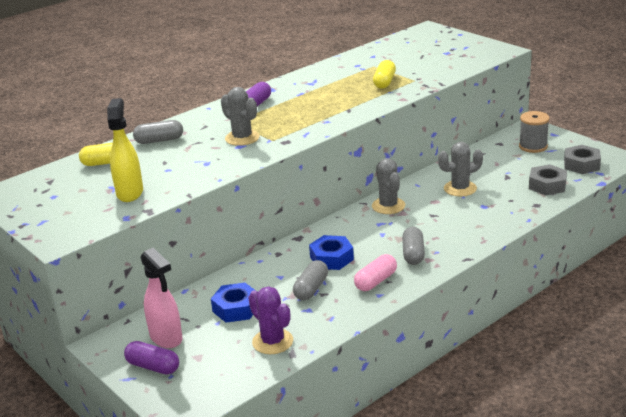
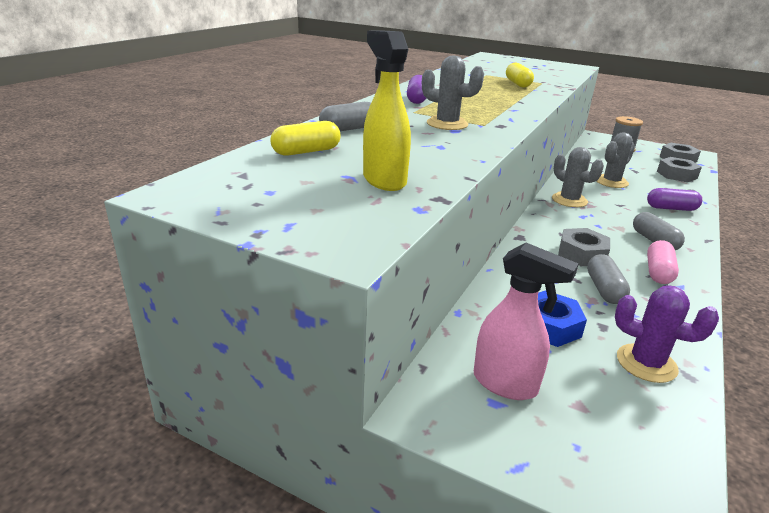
camera: 25 degrees left, 0 degrees up
(153, 367) = (536, 436): purple capsule -> purple capsule (671, 208)
(331, 258) = (582, 254): blue nut -> grey nut

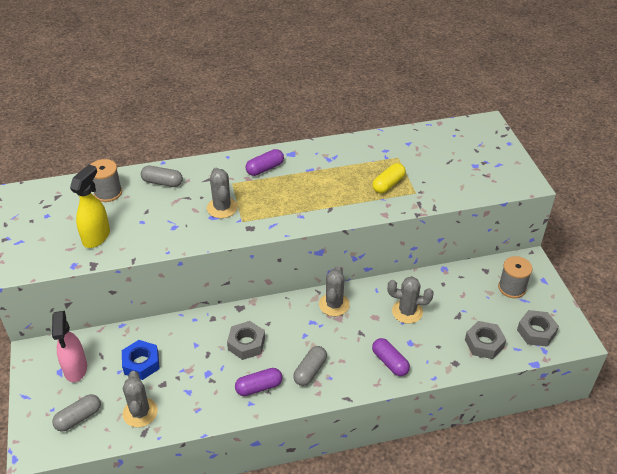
camera: 50 degrees right, 15 degrees up
(306, 151) = (108, 193): yellow capsule -> grey spool
(604, 289) = (207, 370): grey capsule -> grey capsule (78, 418)
(646, 363) = (140, 412): purple cactus -> grey cactus
(658, 272) = (259, 387): pink capsule -> purple capsule

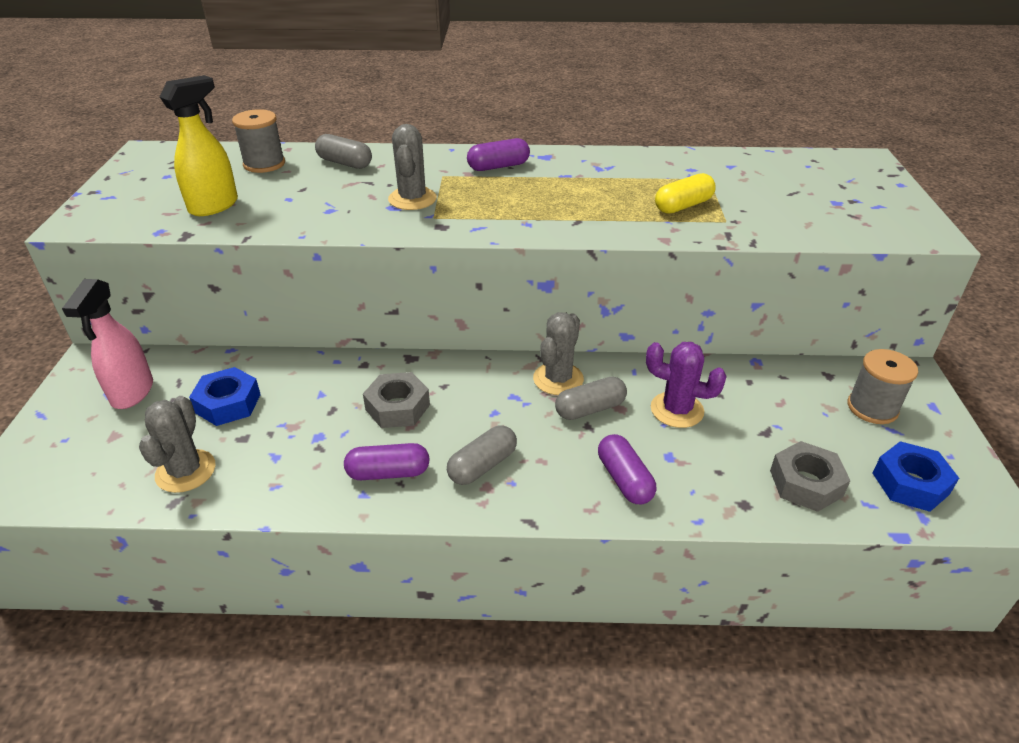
camera: 15 degrees right, 5 degrees down
(78, 418) = (93, 459): grey capsule -> grey capsule (590, 409)
(407, 312) = (677, 410): grey cactus -> purple cactus
(536, 332) = (910, 483): grey nut -> blue nut

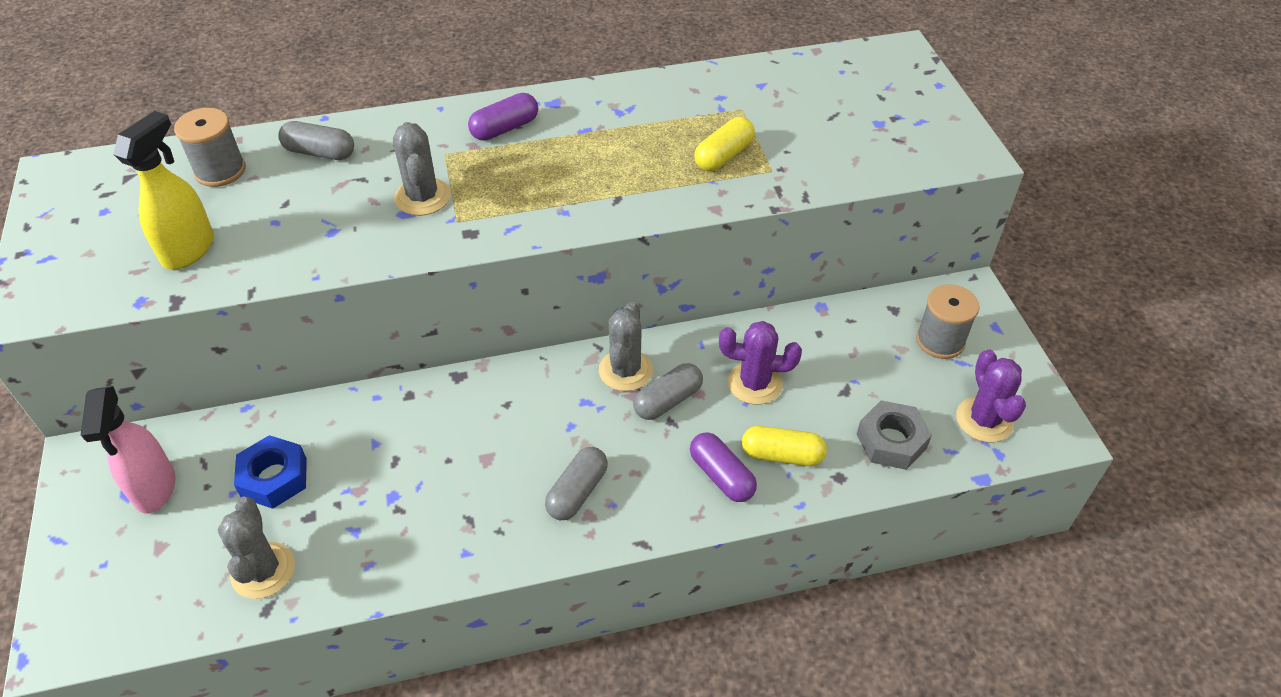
camera: 15 degrees left, 10 degrees up
(388, 472) = (483, 522): purple capsule -> none
(397, 407) = (466, 442): grey nut -> none
(689, 473) = (782, 455): none -> yellow capsule
(910, 483) = (984, 420): blue nut -> purple cactus

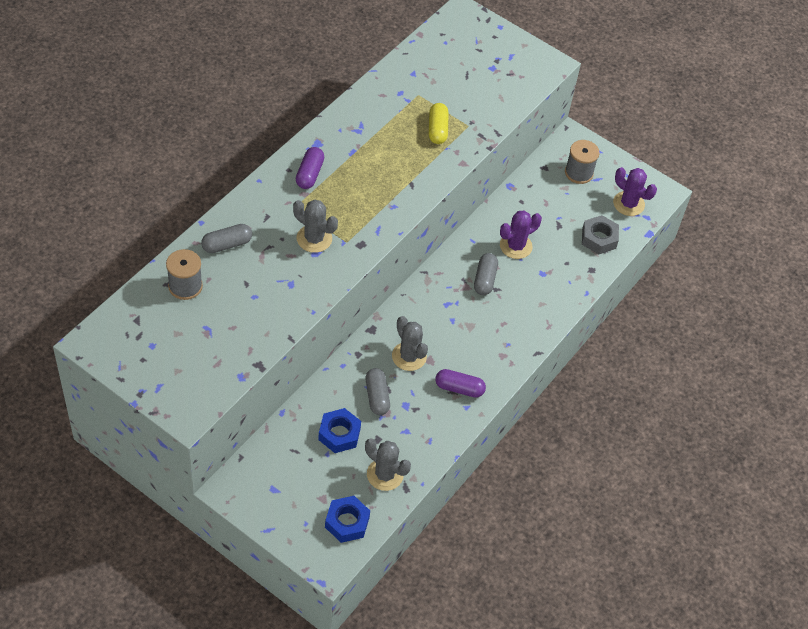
camera: 45 degrees left, 5 degrees up
(146, 601) = (347, 522): none -> blue nut
(154, 488) = (286, 477): pink spray bottle -> none
(189, 249) = (229, 337): yellow spray bottle -> none
(577, 492) = (487, 348): grey capsule -> grey capsule (377, 396)
(625, 370) = (450, 276): grey cactus -> grey cactus (409, 356)
(721, 476) = (542, 301): purple capsule -> purple capsule (459, 388)
(782, 455) = (559, 274): yellow capsule -> none

